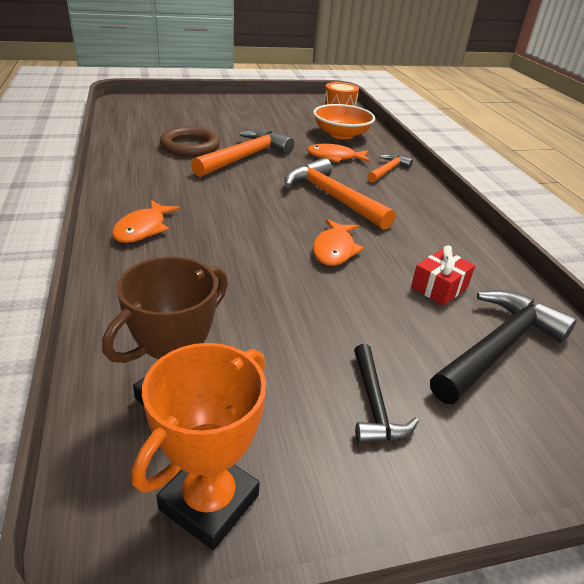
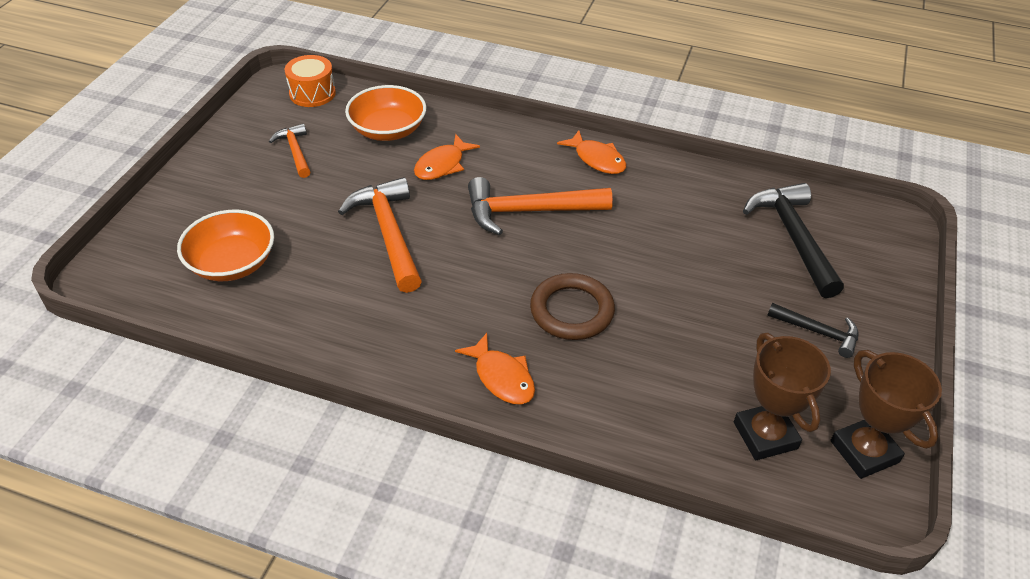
camera: 55 degrees left, 10 degrees up
(168, 124) = (232, 263): none -> orange bowl
(190, 146) = (322, 268): brown ring -> brown ring (571, 311)
(209, 502) = (864, 451): orange trophy -> brown trophy
(334, 250) = (622, 257): orange fish -> orange fish (597, 159)
(388, 170) = (499, 143): orange hammer -> orange hammer (295, 151)
(439, 287) = (711, 225): red gift -> none

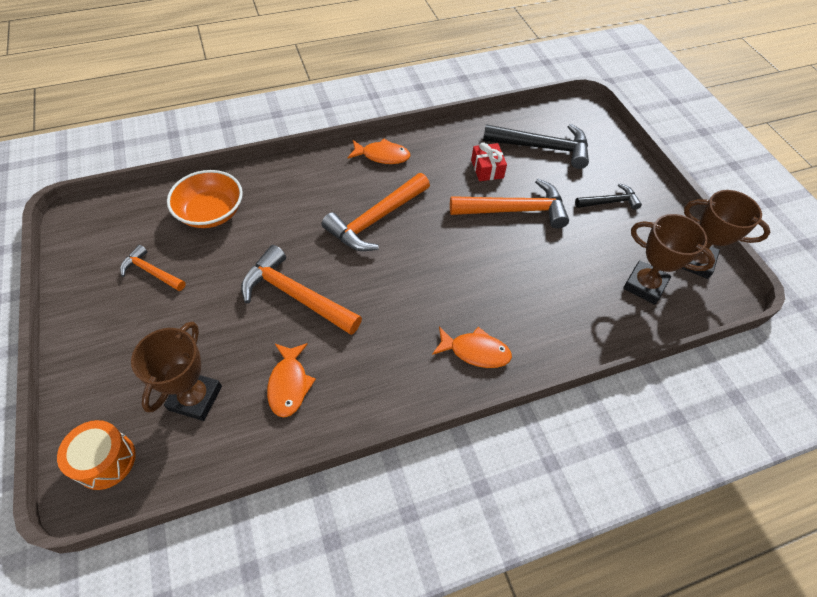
camera: 40 degrees left, 10 degrees up
(232, 263) = (195, 398): orange bowl -> brown trophy
(312, 93) = (115, 214): orange drum -> orange drum (105, 460)
(442, 165) = (281, 218): orange fish -> orange fish (289, 384)
(571, 311) = (471, 275): brown ring -> none
(688, 279) = (515, 210): none -> orange hammer
(700, 225) = (487, 169): none -> red gift
(793, 237) = (542, 147): black hammer -> black hammer turned 150 degrees clockwise

